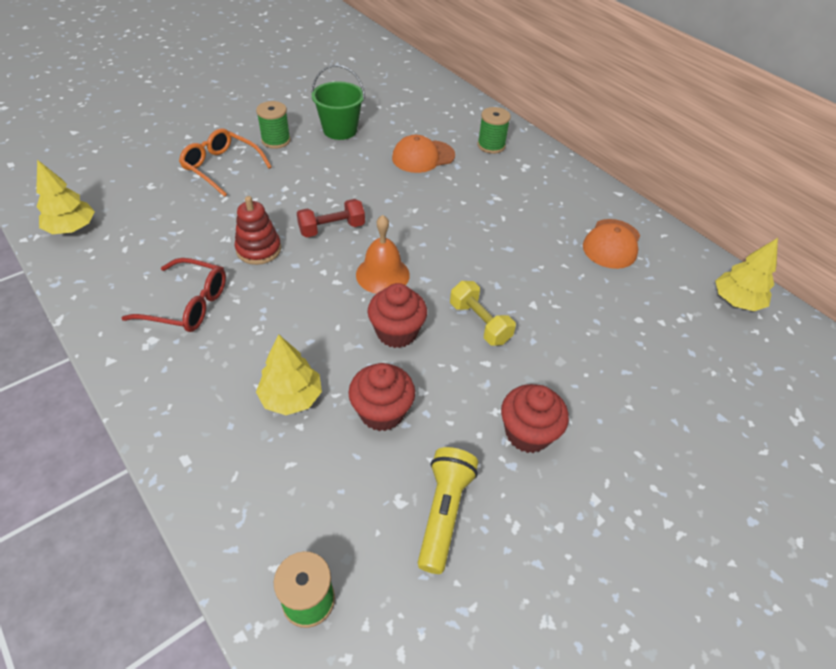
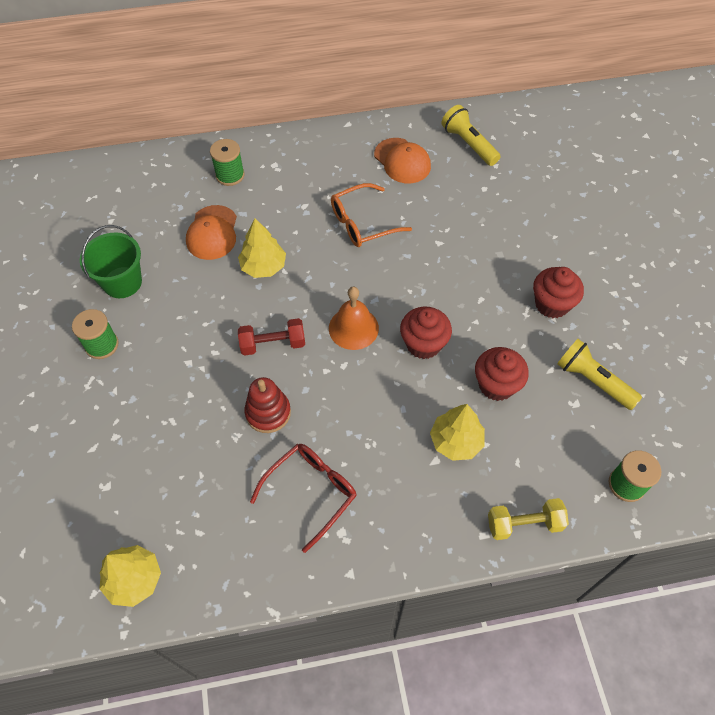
camera: 60 degrees left, 10 degrees up
(221, 167) = (116, 409): orange glasses -> orange glasses (362, 223)
(332, 229) = (273, 344): red dumbbell -> red dumbbell turned 75 degrees clockwise
(479, 323) = (440, 285): yellow dumbbell -> yellow dumbbell (524, 524)
(686, 287) = (468, 144): none -> yellow flashlight
(736, 301) = (495, 126): yellow tree -> yellow tree (263, 266)

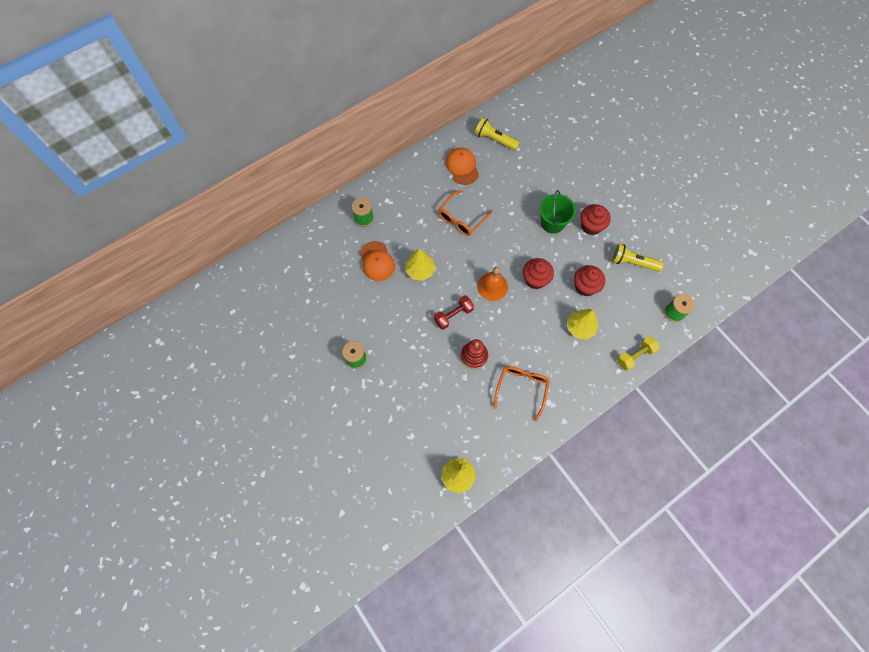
camera: 25 degrees left, 10 degrees up
(122, 282) = (343, 315): green bucket -> green bucket (552, 223)
(311, 492) = (521, 388): red glasses -> orange glasses
(402, 161) = (462, 167): orange cap -> orange cap turned 135 degrees counterclockwise

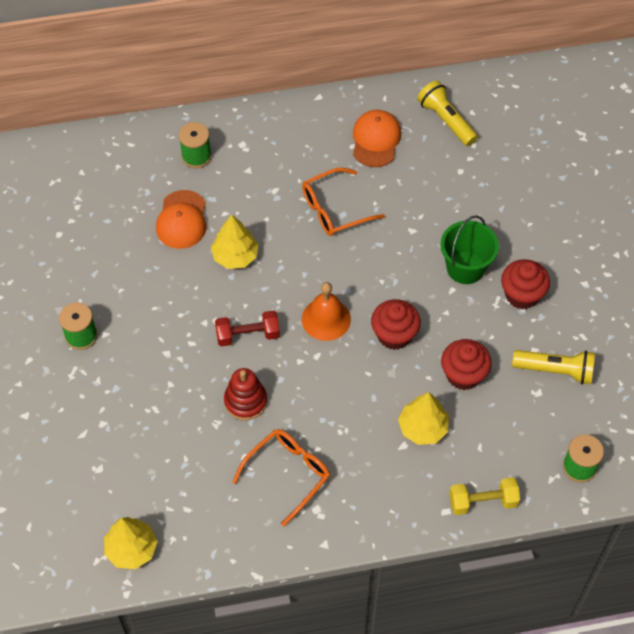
camera: 25 degrees right, 10 degrees down
(632, 262) = (556, 370): yellow flashlight -> yellow flashlight turned 150 degrees clockwise

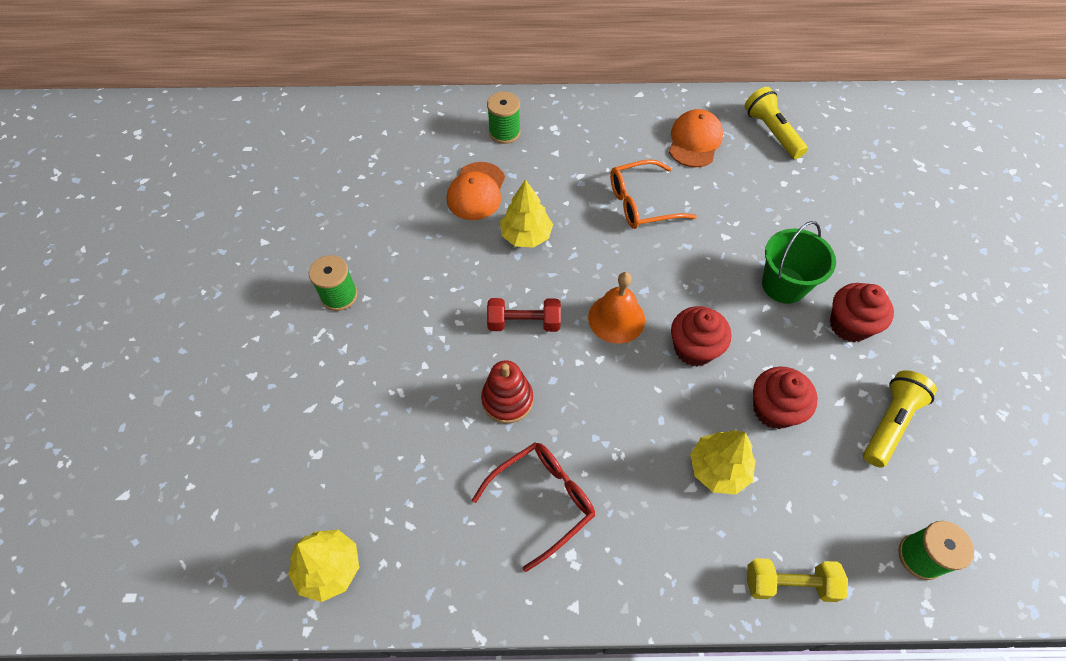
camera: 10 degrees right, 0 degrees up
(288, 474) = (543, 500): orange glasses -> red glasses
(556, 370) = (890, 422): yellow flashlight -> yellow flashlight turned 75 degrees counterclockwise

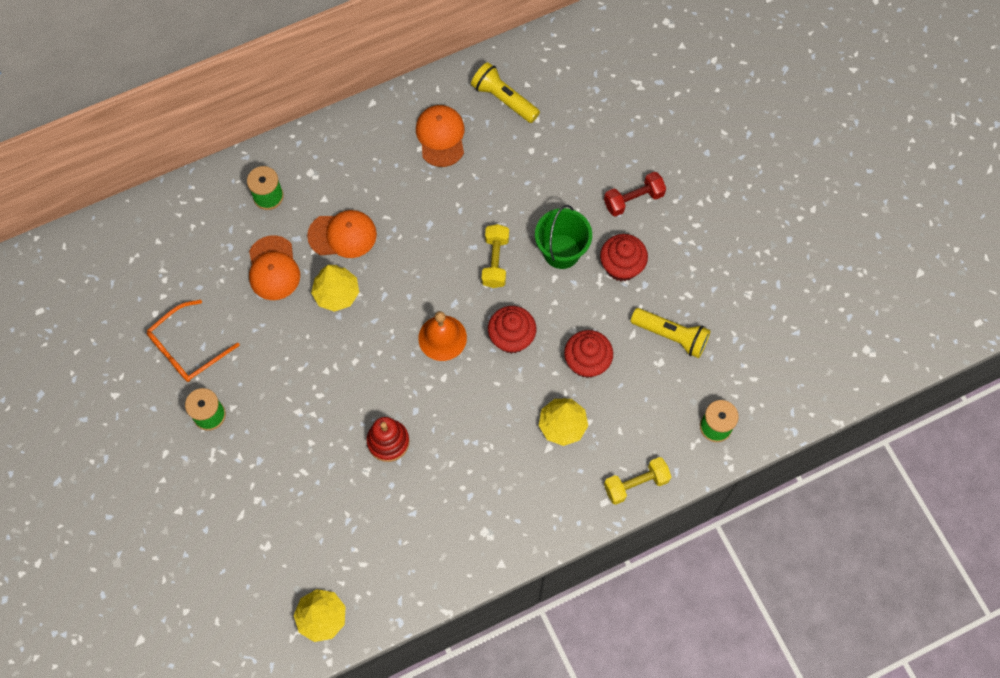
camera: 25 degrees left, 10 degrees up
(524, 323) = (371, 373): red dumbbell -> red dumbbell (633, 199)
(543, 500) = (448, 504): red glasses -> none
(558, 188) = (342, 235): none -> orange cap
(641, 203) = (420, 221): orange glasses -> orange glasses (187, 348)
(706, 267) = (495, 261): none -> yellow dumbbell
(890, 422) = (671, 336): yellow flashlight -> yellow flashlight turned 105 degrees clockwise

